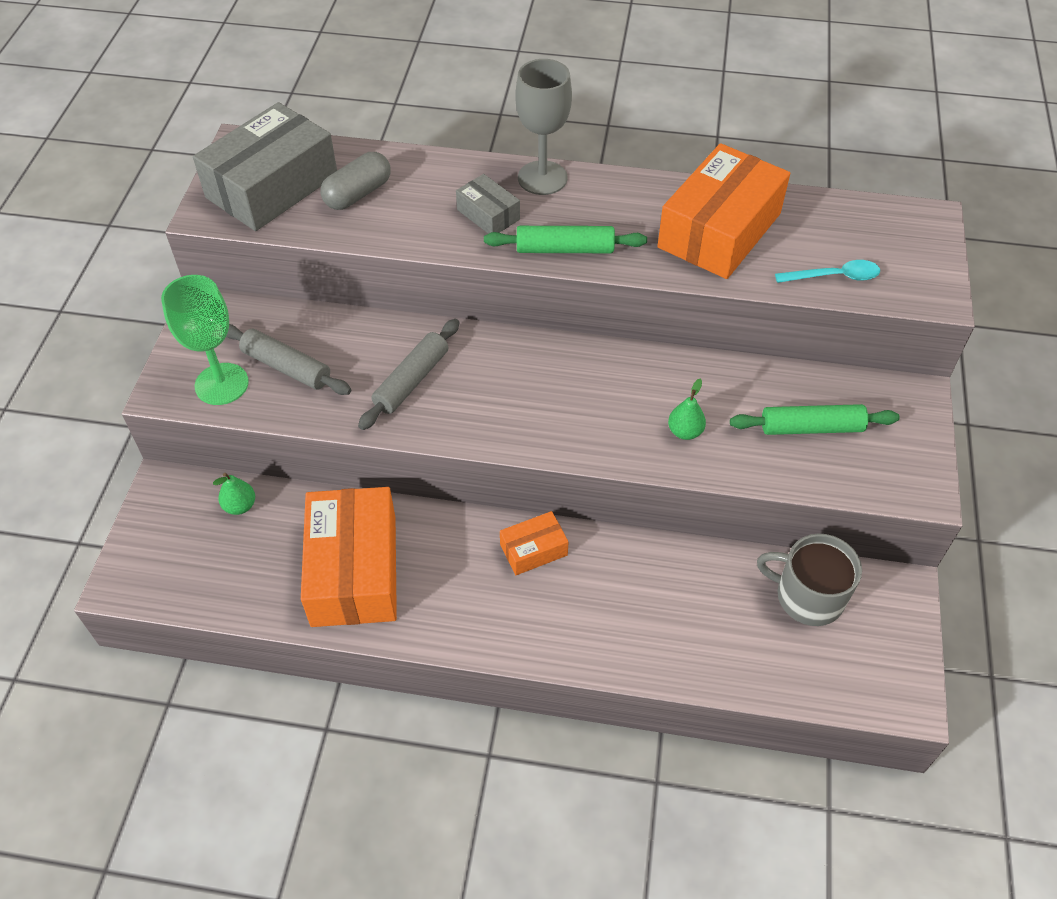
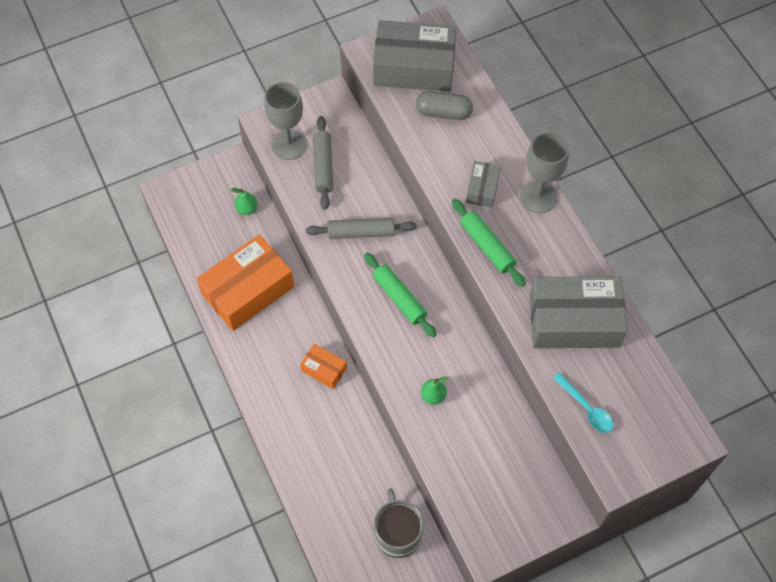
camera: 55 degrees right, 10 degrees up
(221, 384) = (289, 145): green goblet -> grey goblet
(719, 230) = (574, 321): orange box -> grey box
(811, 427) = (490, 464): green rolling pin -> green rolling pin (399, 298)

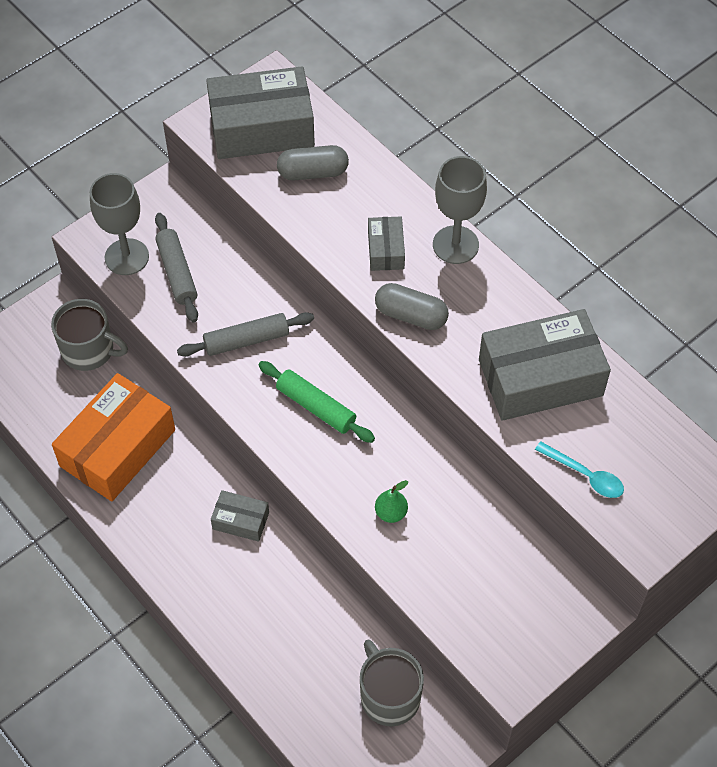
camera: 15 degrees left, 5 degrees down
(247, 209) = (89, 350): green pear -> grey mug
(324, 369) = (241, 521): orange box -> grey box
(487, 246) = (411, 315): green rolling pin -> grey capsule

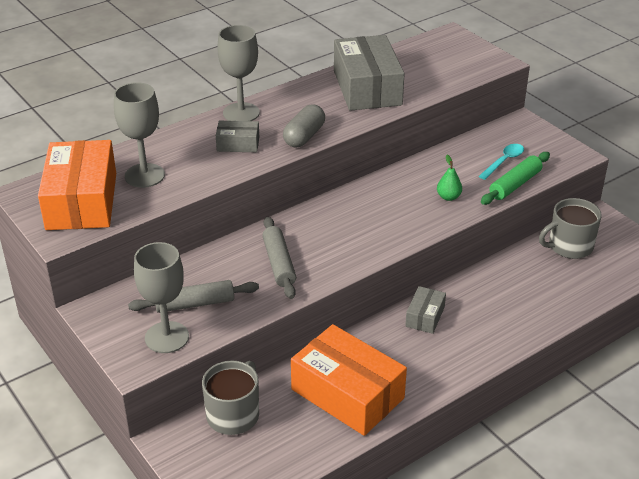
camera: 85 degrees left, 20 degrees down
(262, 128) = (82, 201): grey box -> orange box
(313, 172) = (144, 175): grey capsule -> grey goblet
(316, 407) = (351, 228): green rolling pin -> green rolling pin (515, 185)
(585, 475) = (447, 78): turquoise spoon -> turquoise spoon (504, 161)

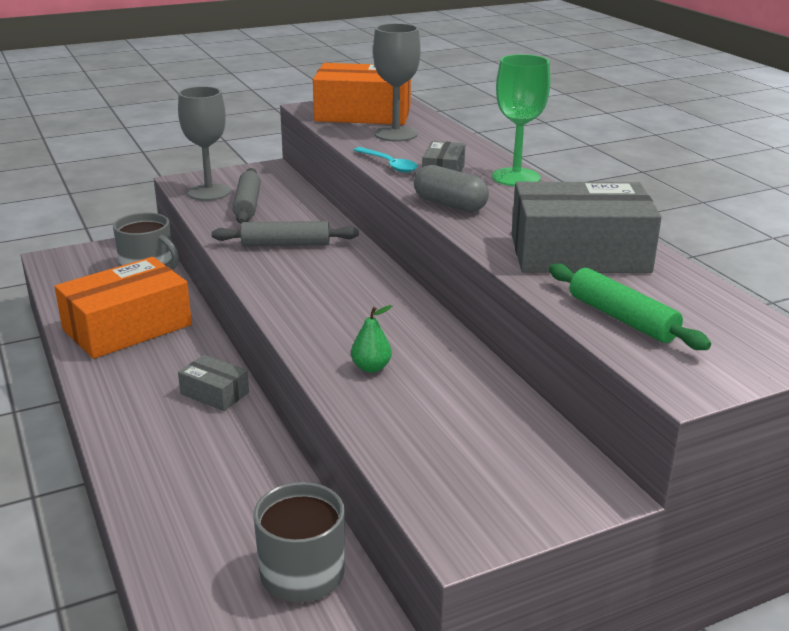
camera: 100 degrees right, 10 degrees down
(241, 113) = (516, 177): grey goblet -> green goblet
(504, 161) = (458, 439): turquoise spoon -> turquoise spoon (389, 165)
(515, 185) = (383, 436): green rolling pin -> green rolling pin (622, 318)

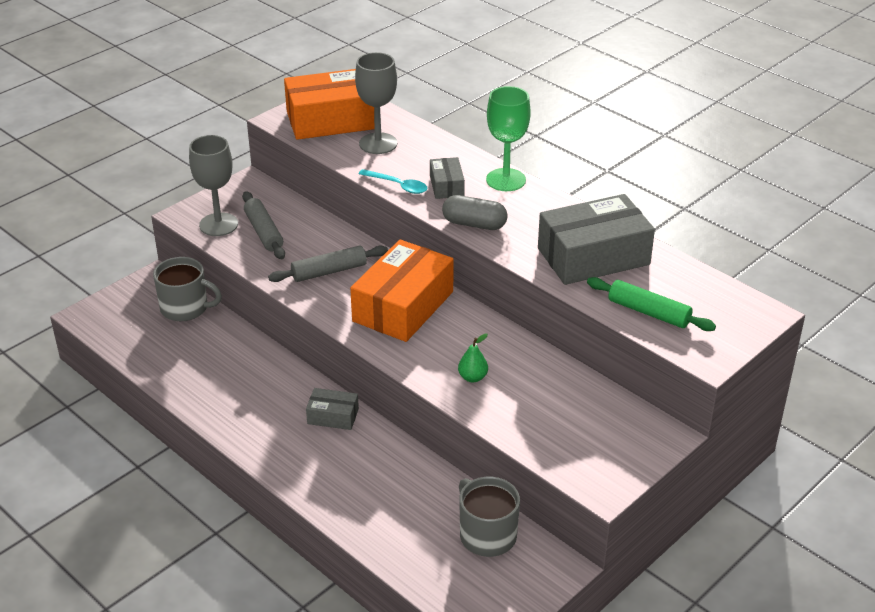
camera: 20 degrees left, 10 degrees up
(127, 327) = (215, 372): orange box -> orange box (403, 306)

